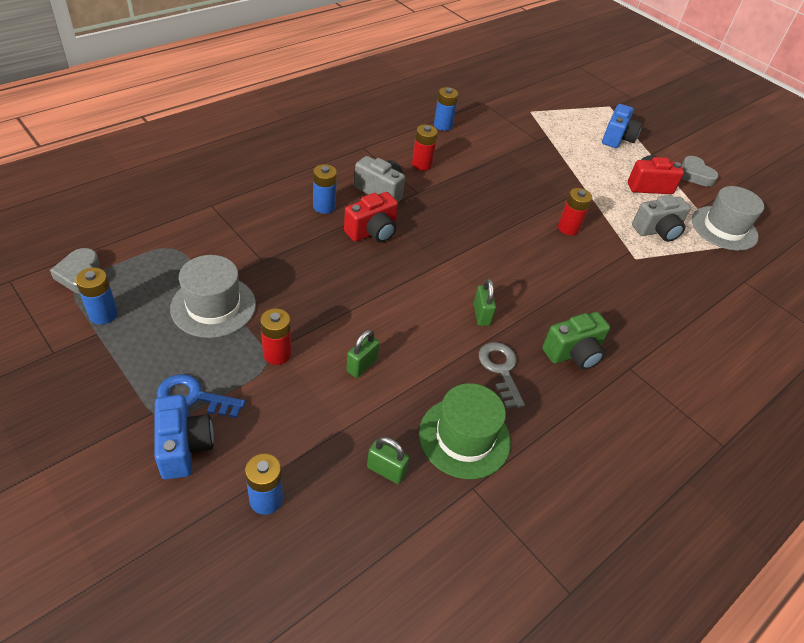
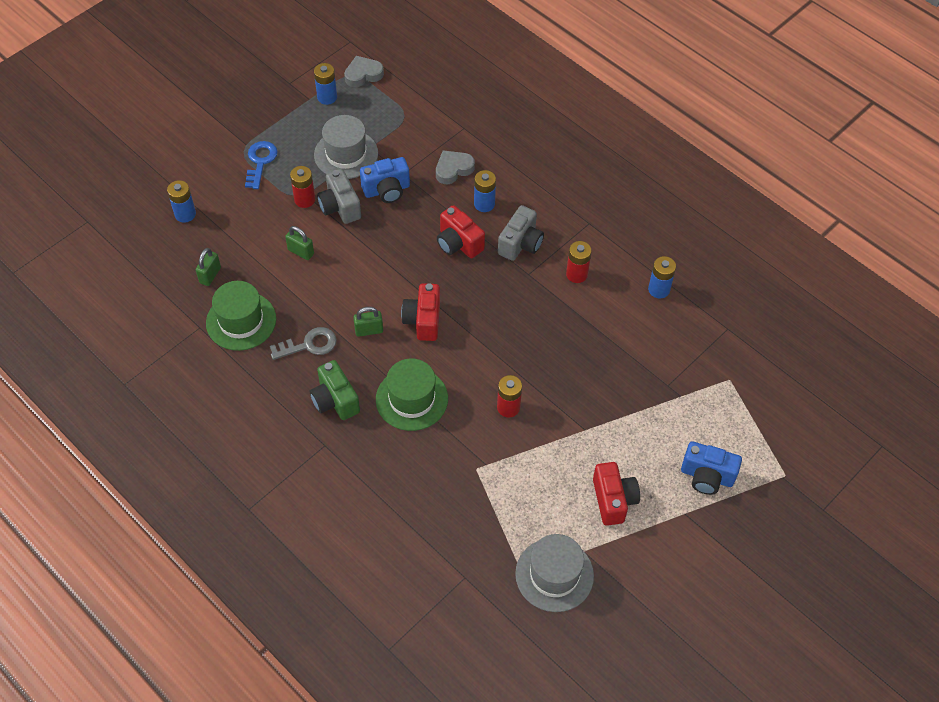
camera: 90 degrees right, 10 degrees up
(184, 447) = (221, 166): blue camera -> blue camera (387, 190)
(469, 271) = (423, 320): none -> red camera
(565, 292) = (412, 399): none -> green hat
(657, 231) = (528, 497): grey camera -> grey camera (340, 207)
(695, 175) = (656, 561): grey heart -> grey heart (453, 169)

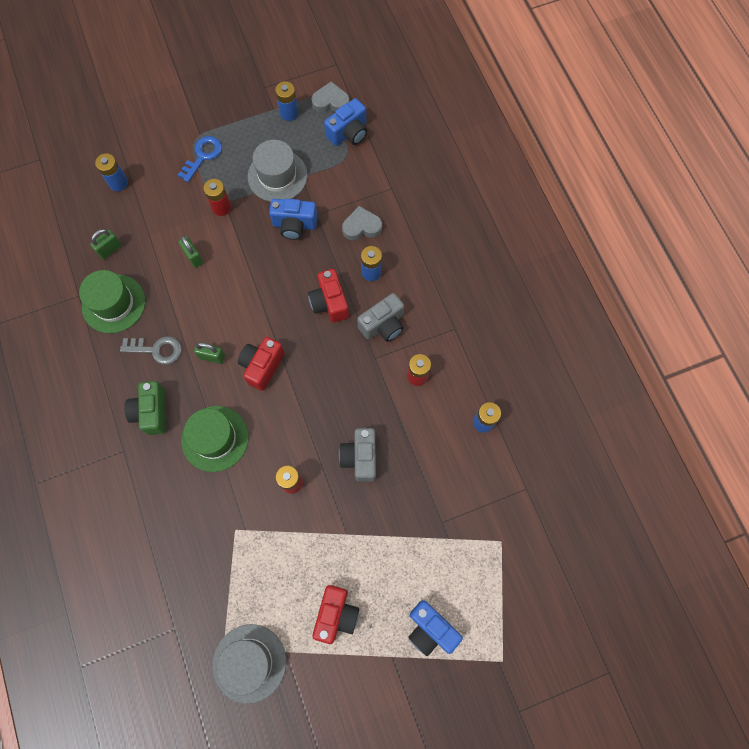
camera: 25 degrees right, 15 degrees up
(340, 207) = (247, 226): grey camera -> grey camera (360, 457)
(396, 95) = (348, 133): none -> blue camera

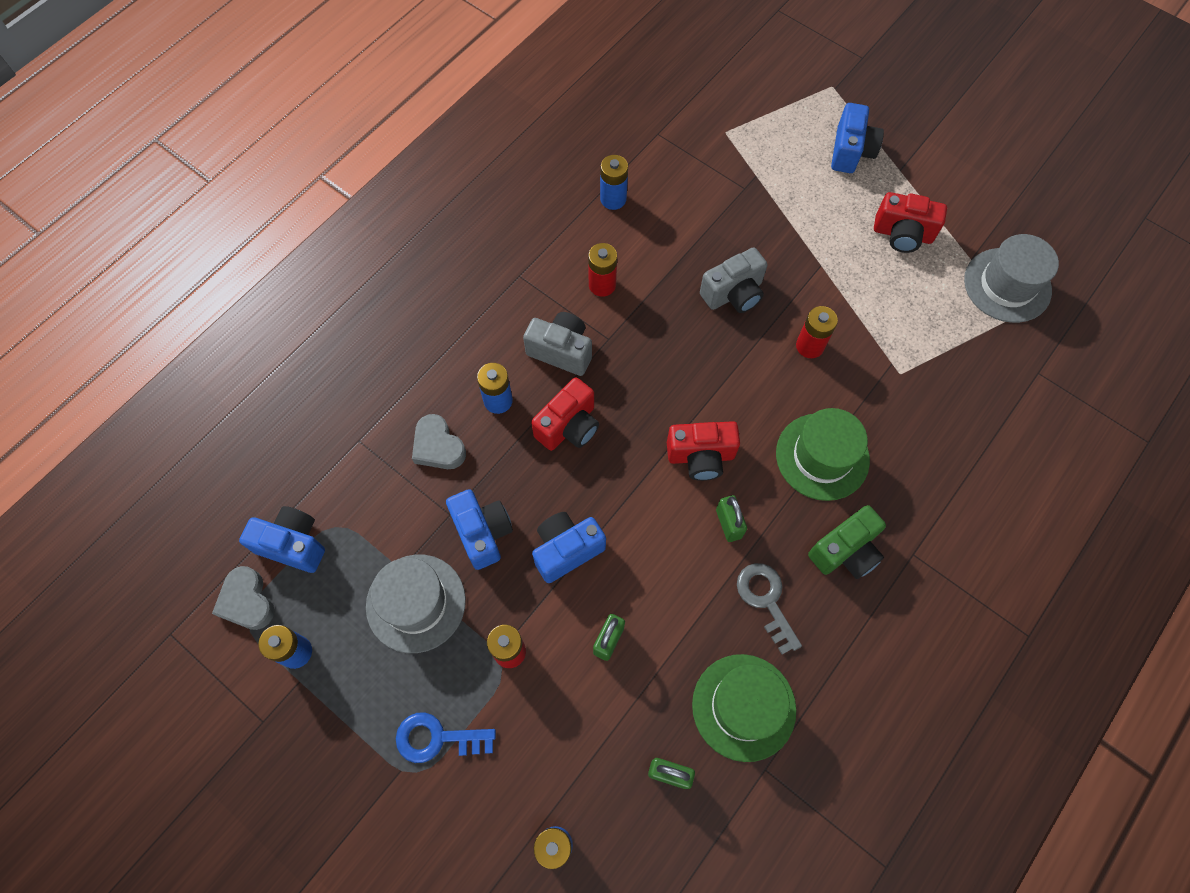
camera: 120 degrees left, 5 degrees down
(256, 262) = (566, 550): none -> blue camera
(336, 614) = (902, 234): red camera -> red camera turned 150 degrees counterclockwise

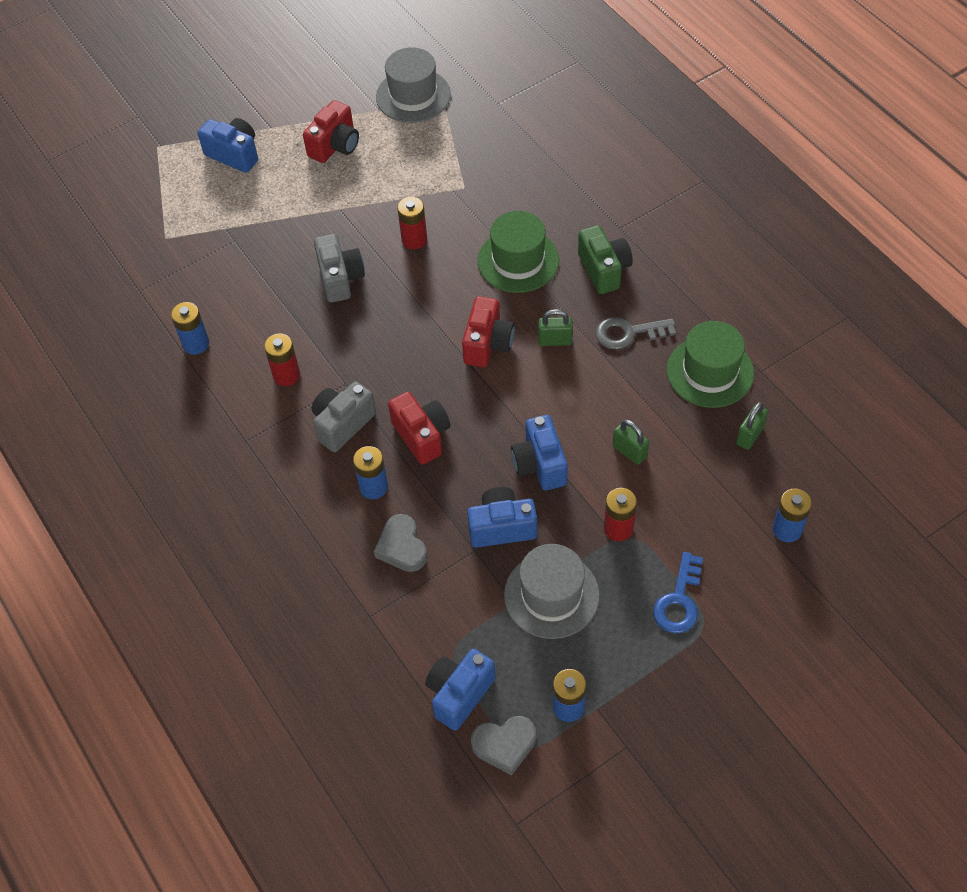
camera: 70 degrees left, 10 degrees down
(438, 446) = (402, 547): grey heart -> grey heart turned 90 degrees clockwise

